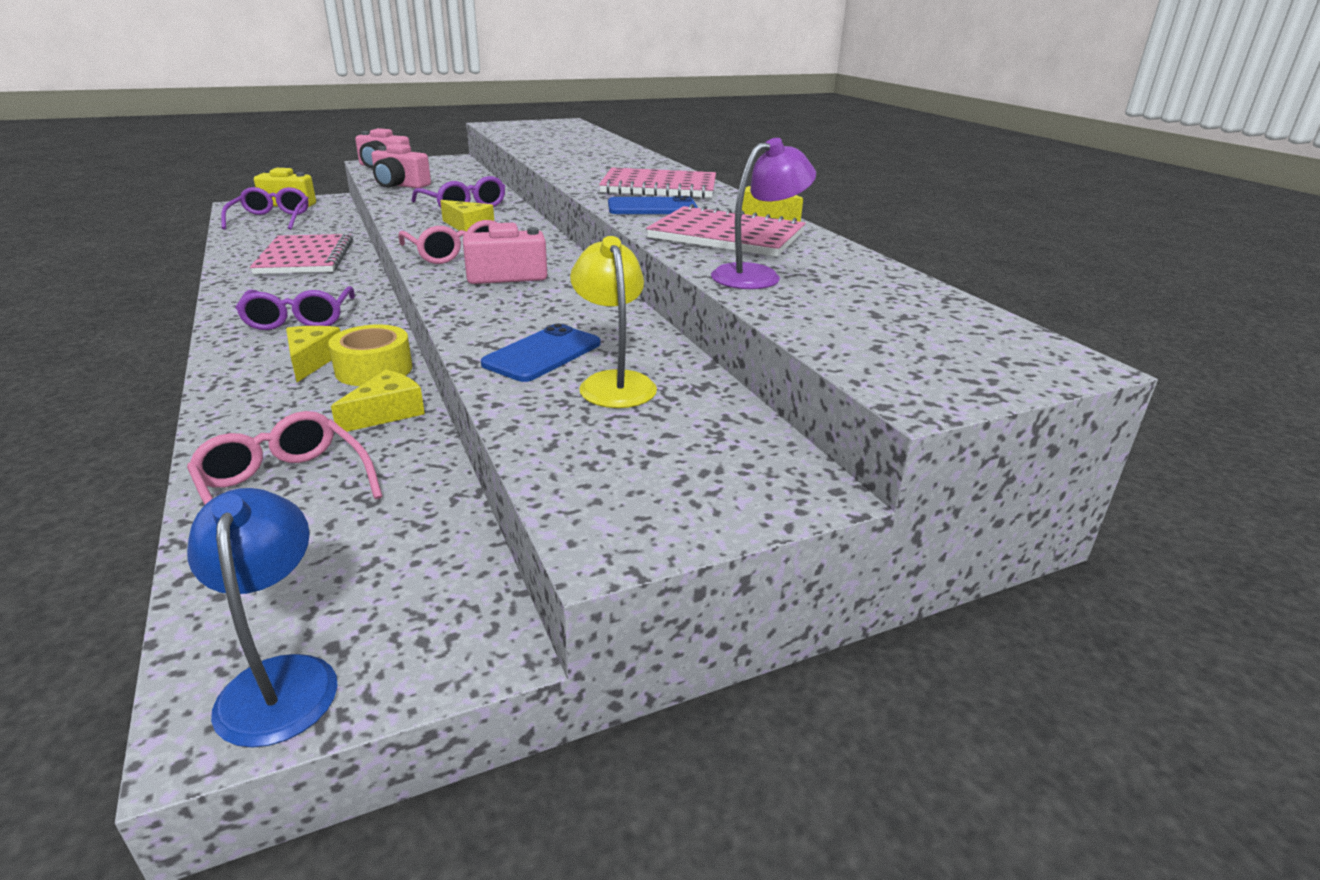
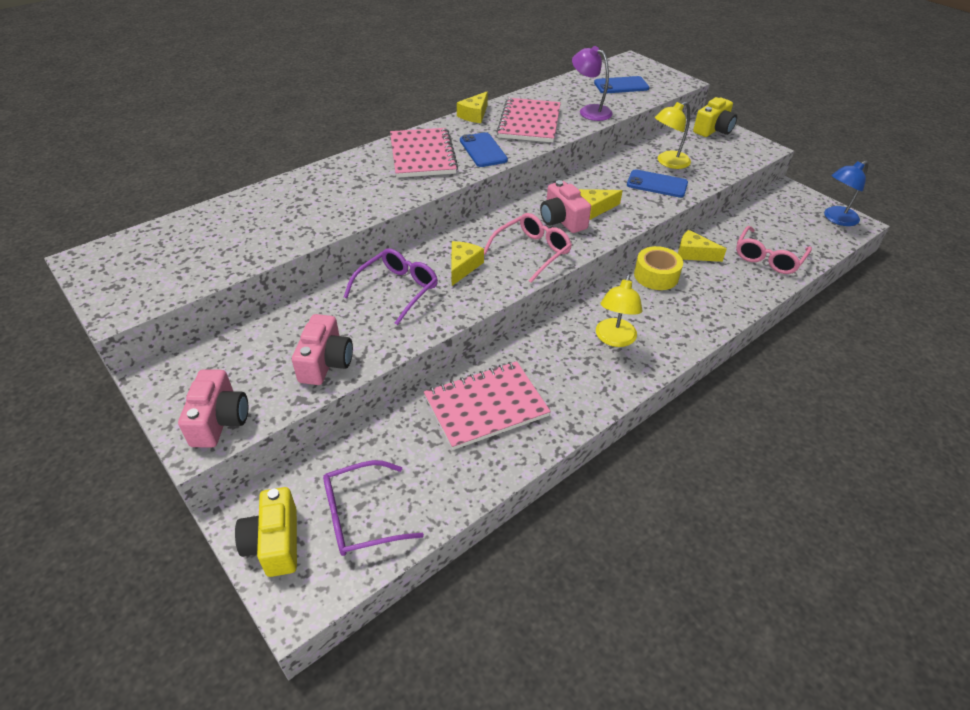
camera: 105 degrees left, 15 degrees up
(299, 319) = (614, 339): purple glasses -> yellow lamp
(312, 361) = (665, 303): yellow cheese -> yellow cheese (594, 209)
(749, 485) = (713, 129): none -> yellow camera
(882, 320) = (621, 86): none -> blue phone

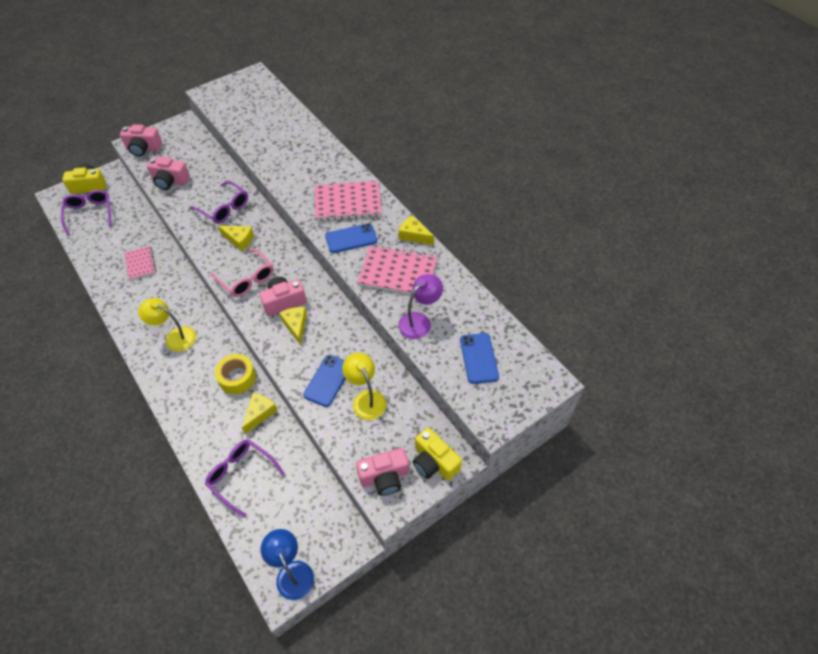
camera: 95 degrees right, 10 degrees up
(486, 406) = (140, 263): pink notebook -> pink notebook, size x0.58
(740, 151) = (384, 477): none -> pink camera
(768, 258) = (241, 476): pink glasses -> purple glasses

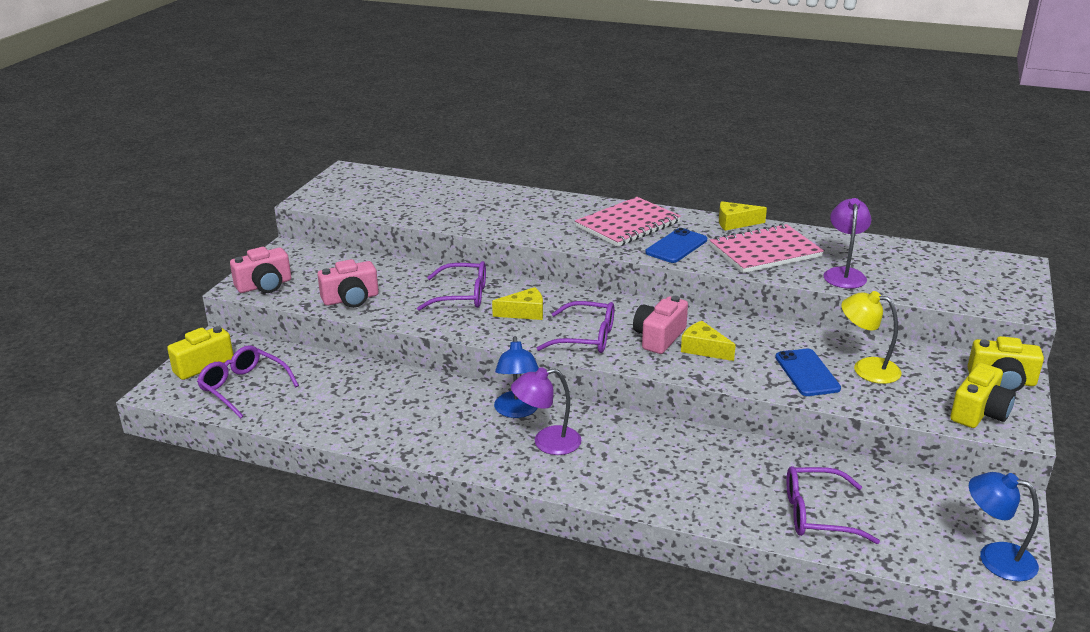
camera: 35 degrees left, 25 degrees down
(140, 263) = (395, 401): pink notebook -> none
(175, 337) = (547, 442): yellow lamp -> purple lamp
(186, 305) = (517, 411): none -> blue lamp
(237, 378) = (680, 441): yellow tape -> none
(247, 279) = (586, 337): pink glasses -> purple glasses
(260, 413) = (753, 456): yellow cheese -> none
(384, 477) = (979, 412): pink camera -> yellow camera
(478, 358) = (938, 275): blue phone -> none

